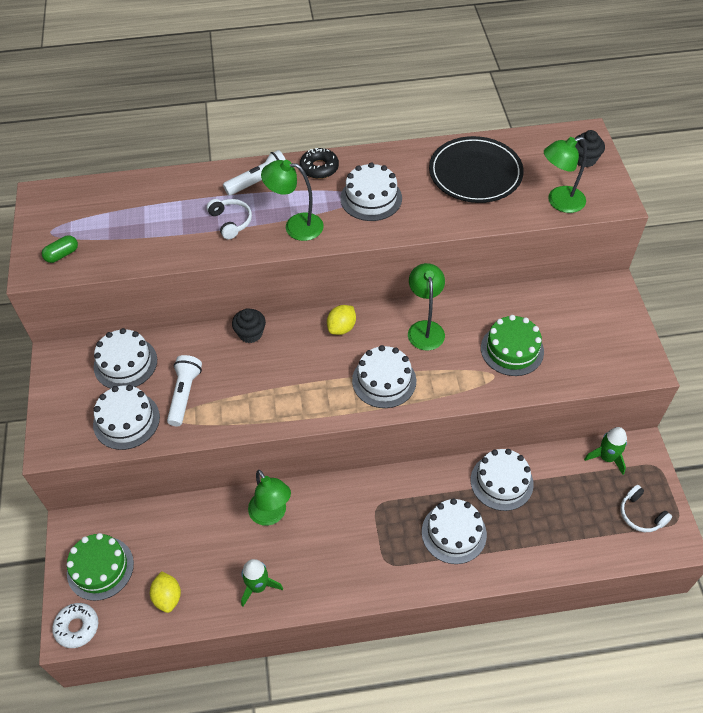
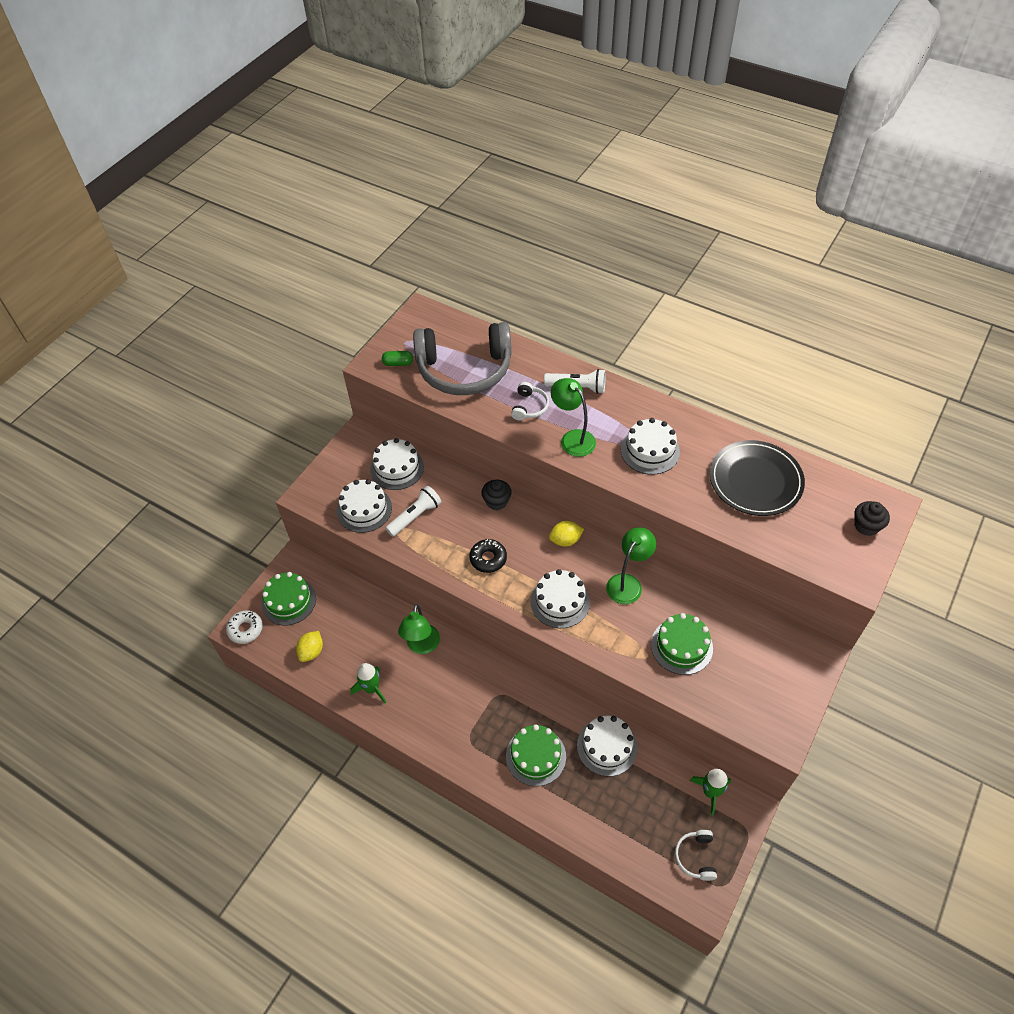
camera: 40 degrees right, 0 degrees up
(137, 223) = (464, 369): none -> grey headphones
(319, 168) = (632, 402): black donut -> black donut (488, 559)
(454, 533) = (536, 756): white cake -> green cake
(559, 202) = (805, 548): green lamp -> none

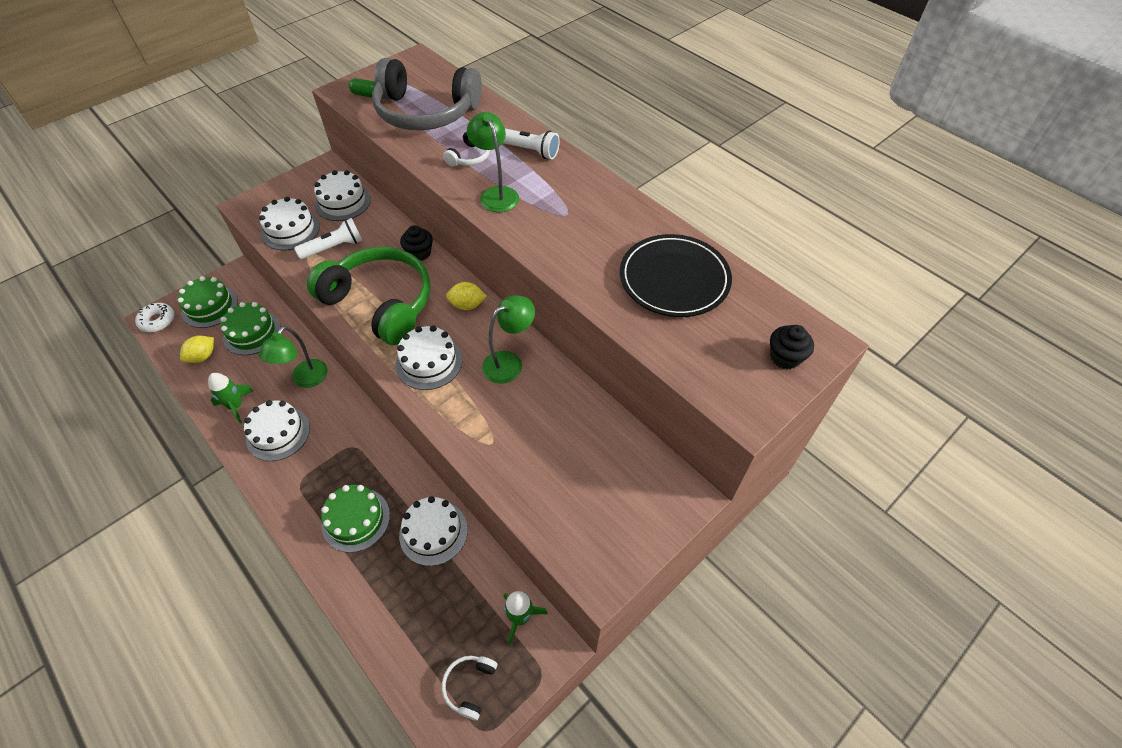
camera: 15 degrees right, 0 degrees up
(488, 559) = (380, 303): black donut -> green headphones
(650, 451) = (571, 223): white cake -> white cake (278, 433)
(681, 646) = (534, 443): green cake -> green cake (252, 333)

